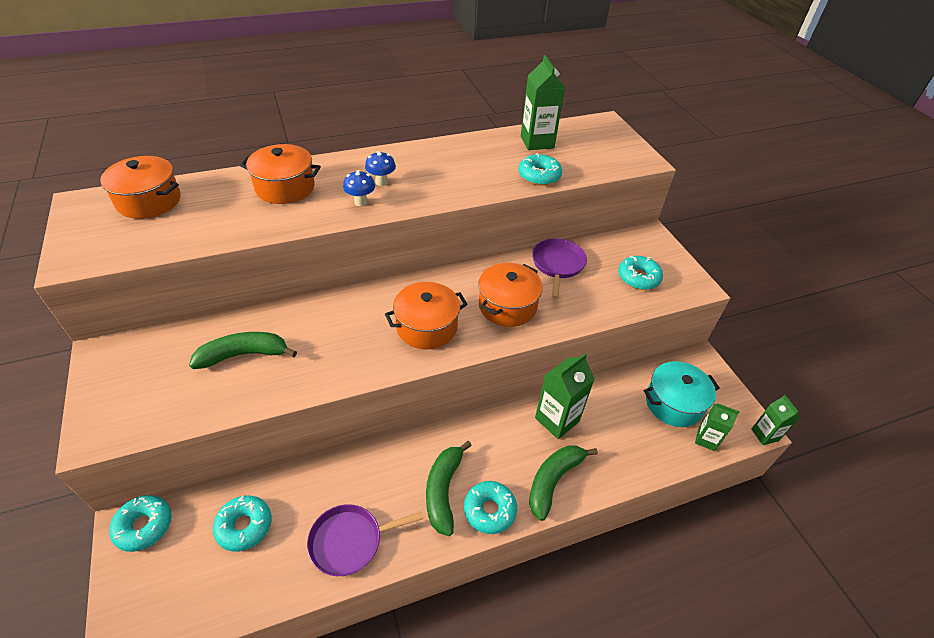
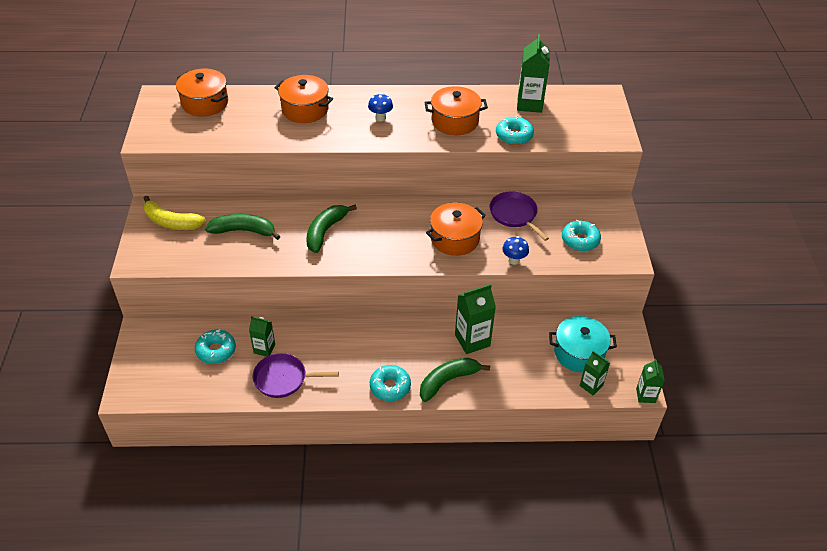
camera: 20 degrees right, 0 degrees up
(137, 365) = (171, 222): none -> yellow banana
(144, 526) = (152, 333): turquoise donut -> none
(311, 504) = (264, 349): none -> green carton
(361, 202) = (358, 132): blue mushroom -> blue mushroom (514, 260)
(427, 327) = (383, 240): orange pot -> orange pot (455, 121)
(443, 491) = (361, 365): green banana -> green banana (325, 231)
(557, 264) = (514, 215): purple pan -> purple pan turned 60 degrees counterclockwise

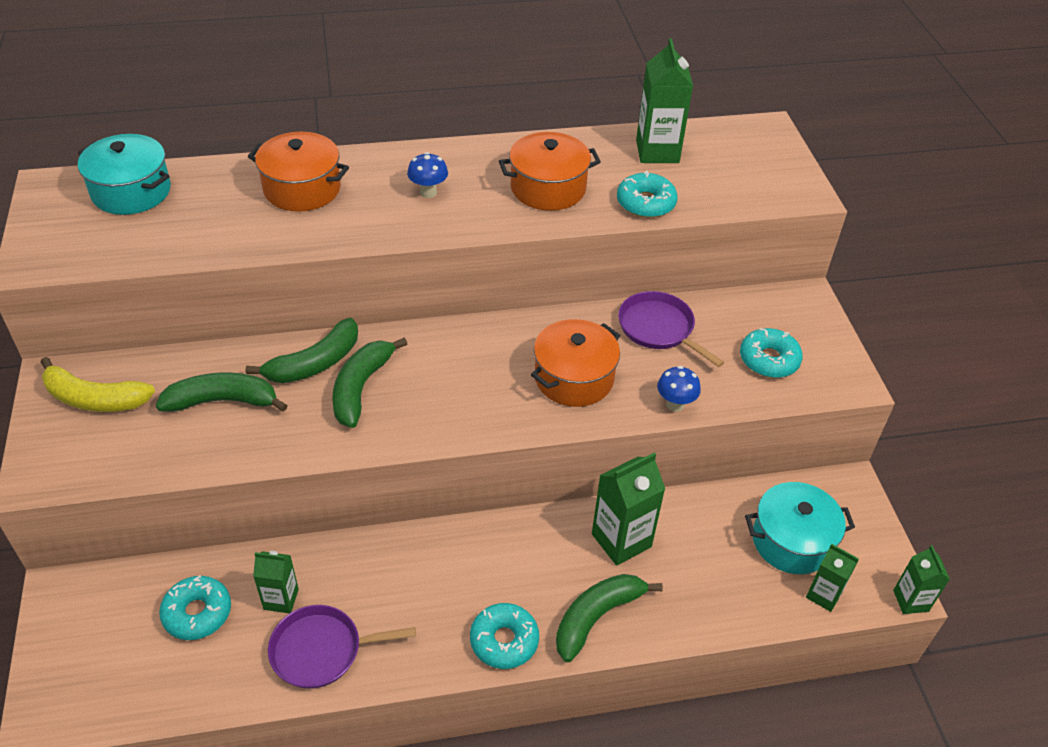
camera: 10 degrees left, 0 degrees up
(205, 103) = (131, 191): orange pot -> turquoise pot
(300, 215) = (314, 363): none -> green banana

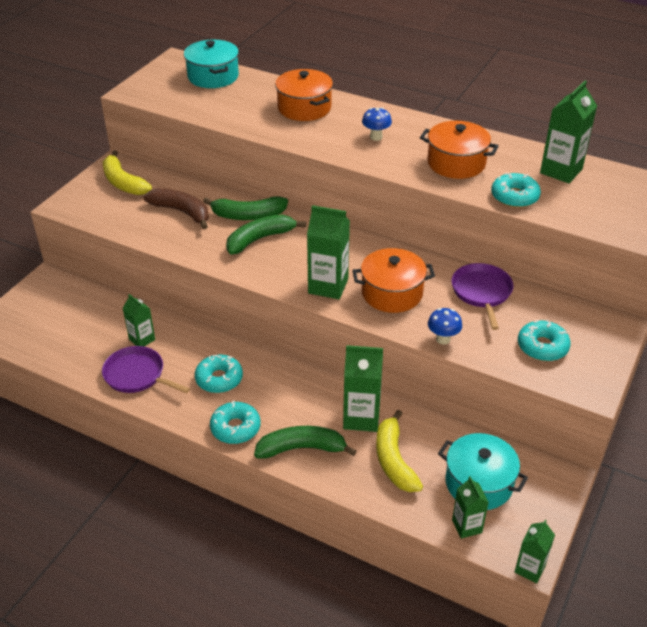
camera: 40 degrees right, 5 degrees down
(197, 613) = (97, 323): turquoise donut -> turquoise donut (219, 379)
(223, 401) = (182, 212): green banana -> brown banana
(499, 407) = (328, 286): none -> green carton
(696, 568) = (394, 460): none -> yellow banana

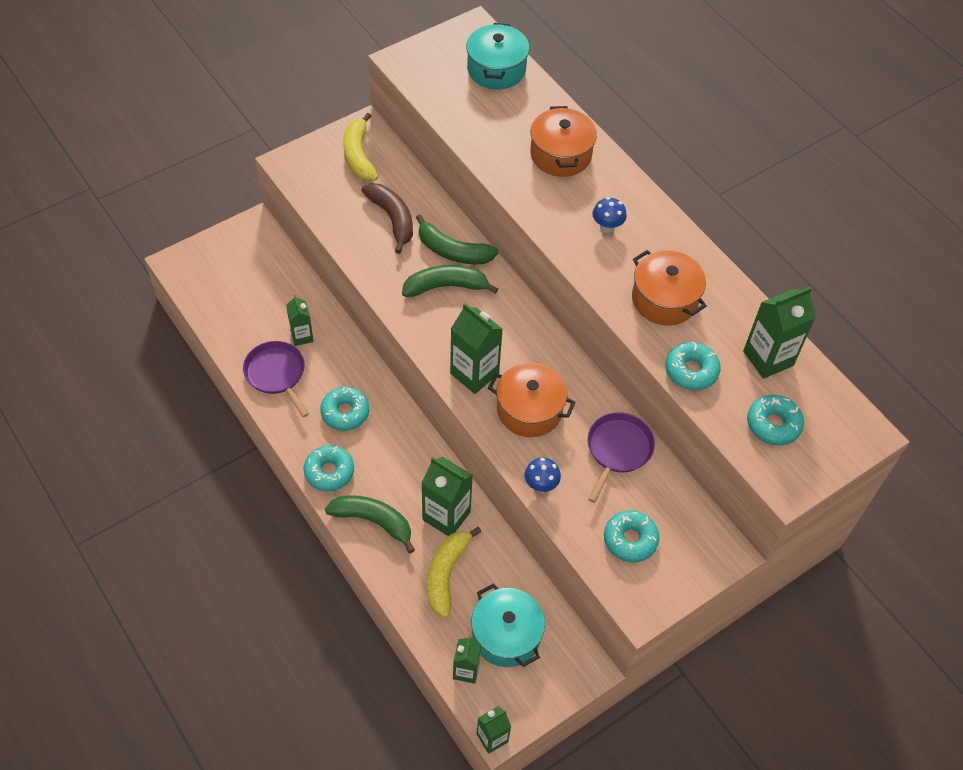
camera: 25 degrees right, 15 degrees up
(602, 206) = (773, 424): none -> turquoise donut

